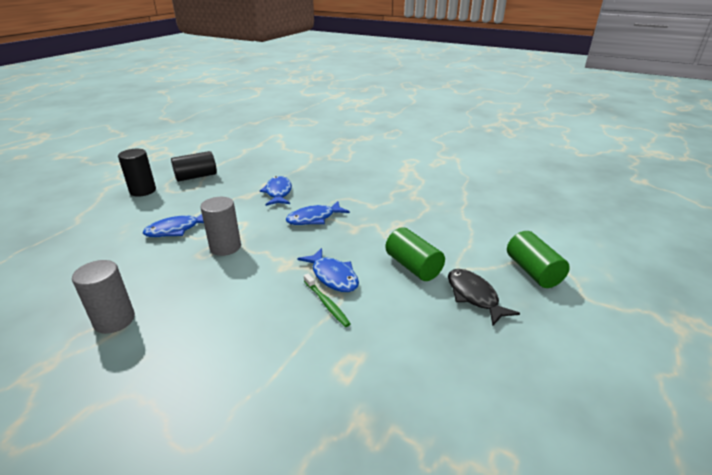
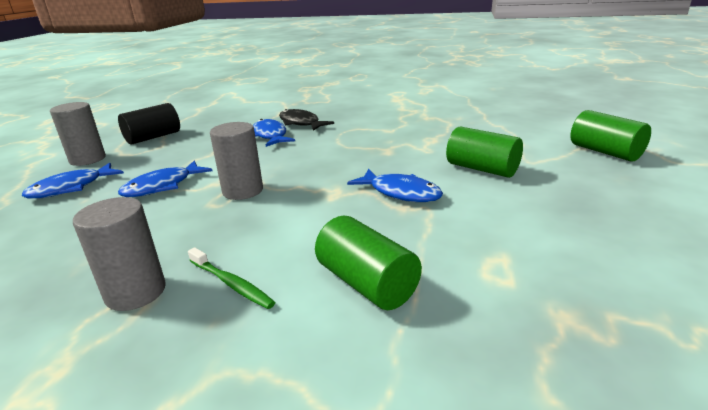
camera: 15 degrees left, 5 degrees down
(143, 191) = (88, 159): black cylinder -> grey cylinder
(253, 353) = (367, 283): none -> green cylinder
(314, 218) = (332, 150): blue fish -> blue fish (71, 188)
(326, 304) = (416, 218): green toothbrush -> green toothbrush (231, 284)
(474, 296) = (570, 180): black fish -> black fish (301, 123)

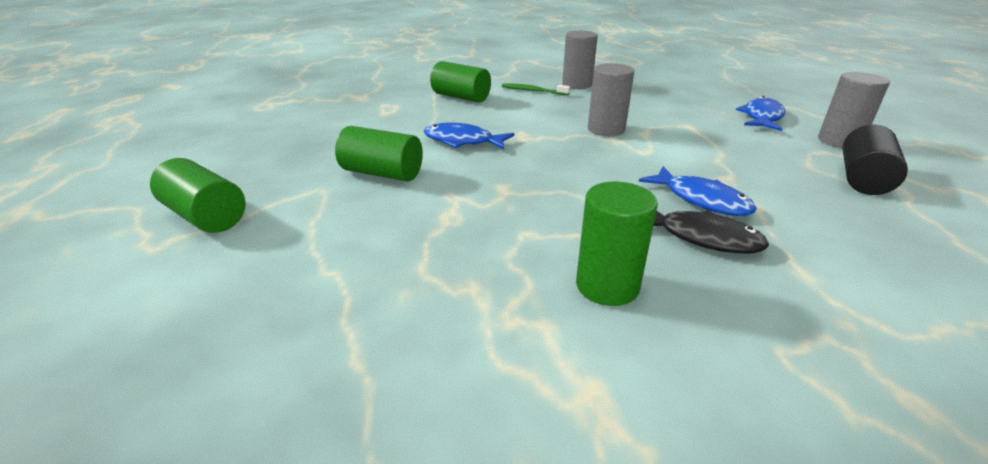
camera: 160 degrees right, 5 degrees up
(162, 186) = (685, 126): blue fish -> none
(367, 114) = (607, 286): none -> green cylinder

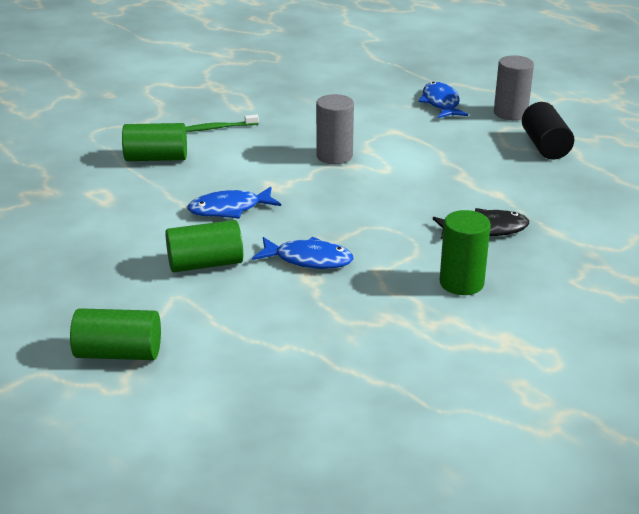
camera: 35 degrees left, 0 degrees up
(577, 84) = (250, 107): grey cylinder -> none
(701, 200) = (462, 200): blue fish -> blue fish (308, 259)

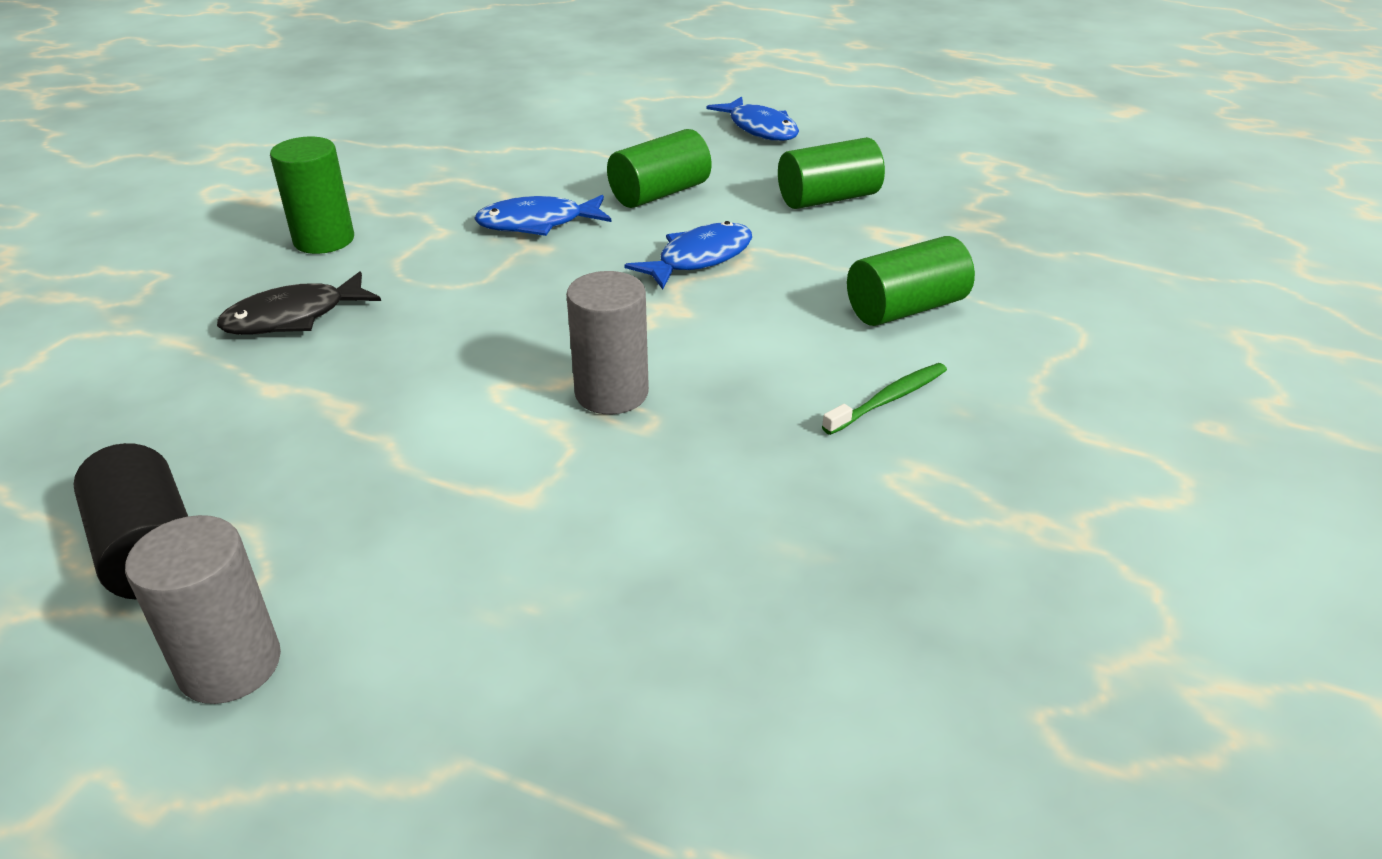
camera: 155 degrees right, 5 degrees up
(118, 353) = (661, 116): green cylinder -> green cylinder (828, 199)
(441, 103) = (440, 649): blue fish -> blue fish (760, 128)

